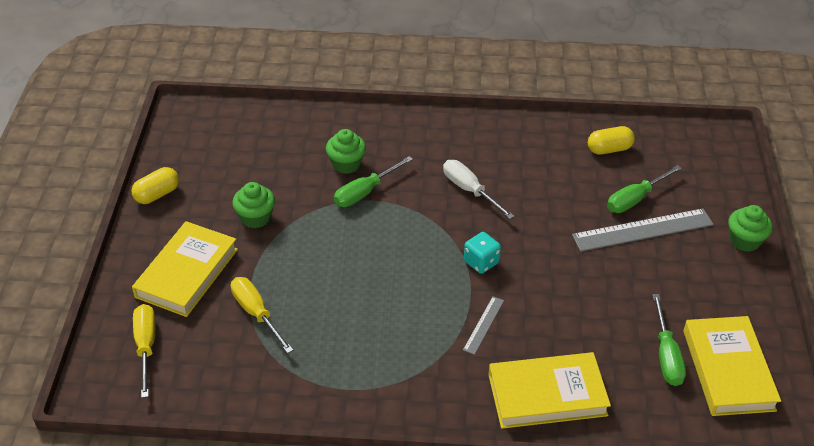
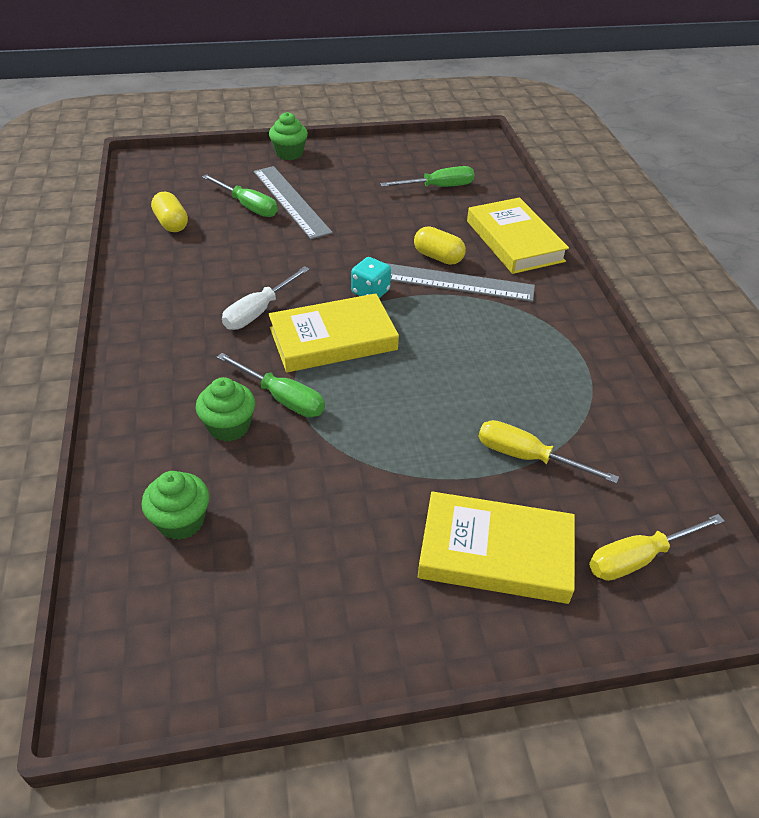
camera: 105 degrees left, 0 degrees up
(157, 194) = (347, 653): yellow capsule -> yellow capsule (438, 257)
(255, 218) = (362, 501): green cupcake -> green cupcake (181, 521)
(256, 313) = (527, 457): yellow screwdriver -> yellow screwdriver turned 75 degrees clockwise
(483, 325) = (454, 282): grey ruler -> grey ruler, size x2.03
(728, 370) = (438, 161): yellow book -> yellow book (333, 339)

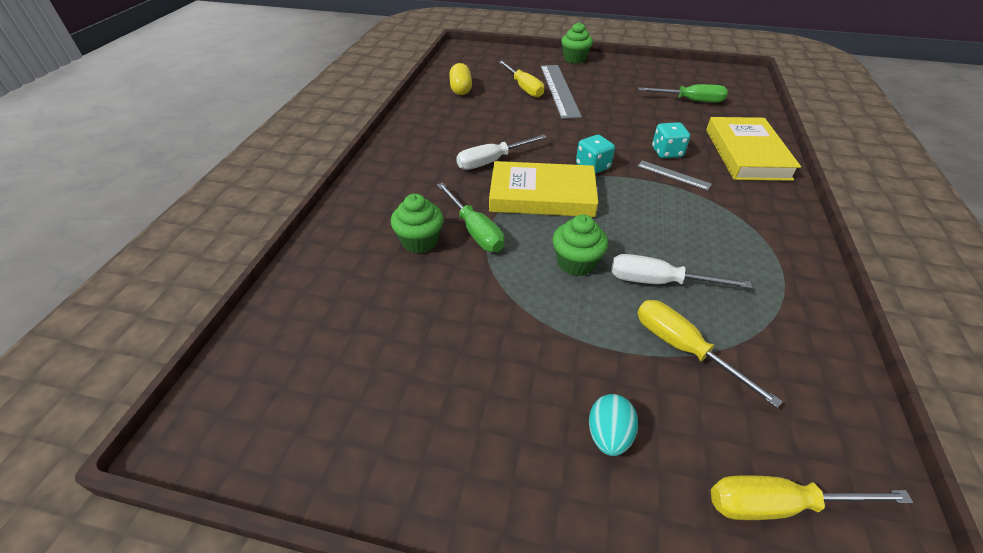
camera: 25 degrees right, 0 degrees up
(181, 521) = (339, 305): green cupcake -> green cupcake (576, 263)
(248, 206) = (524, 88): green screwdriver -> yellow screwdriver
(438, 257) = (666, 152): yellow capsule -> turquoise dice
(454, 282) = (673, 175): grey ruler -> grey ruler, size x0.49
(483, 401) = (659, 282): none -> white screwdriver
(495, 552) = (608, 435): yellow book -> turquoise egg

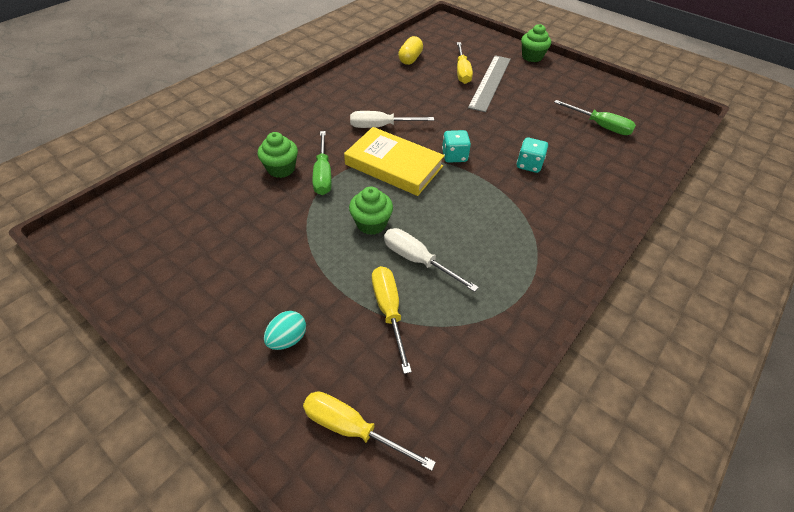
camera: 25 degrees right, 5 degrees up
(673, 175) = (514, 185): grey ruler -> none
(746, 154) = (601, 189): yellow book -> none

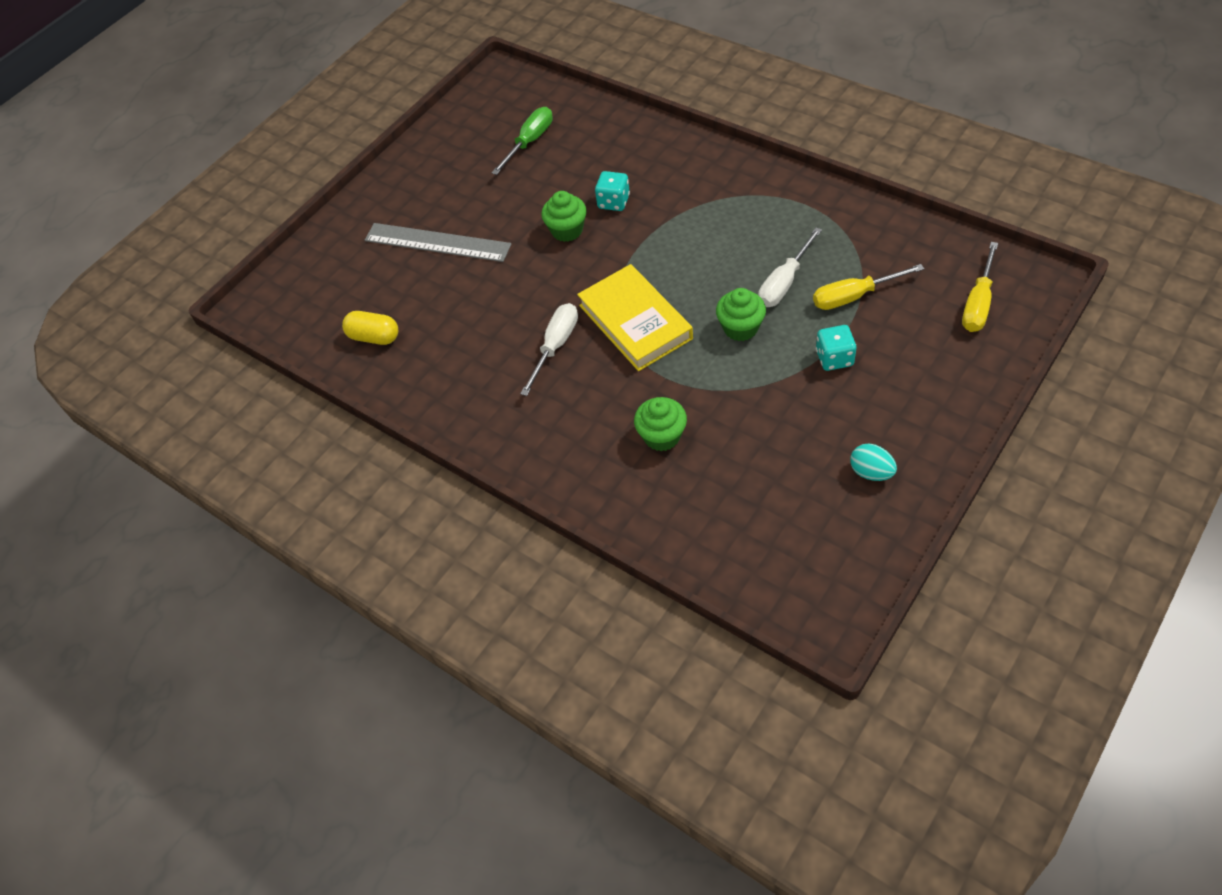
camera: 85 degrees left, 5 degrees up
(287, 339) = (909, 366): turquoise egg -> turquoise egg (871, 472)
(323, 174) = (665, 389): green screwdriver -> none
(381, 126) = (555, 346): white screwdriver -> white screwdriver turned 150 degrees counterclockwise
(394, 165) = (635, 322): yellow book -> yellow book turned 60 degrees counterclockwise
(454, 156) = (608, 267): turquoise dice -> turquoise dice (834, 358)
(462, 72) = (410, 274): yellow screwdriver -> none
(532, 57) = (366, 201): green cupcake -> green cupcake (567, 230)

